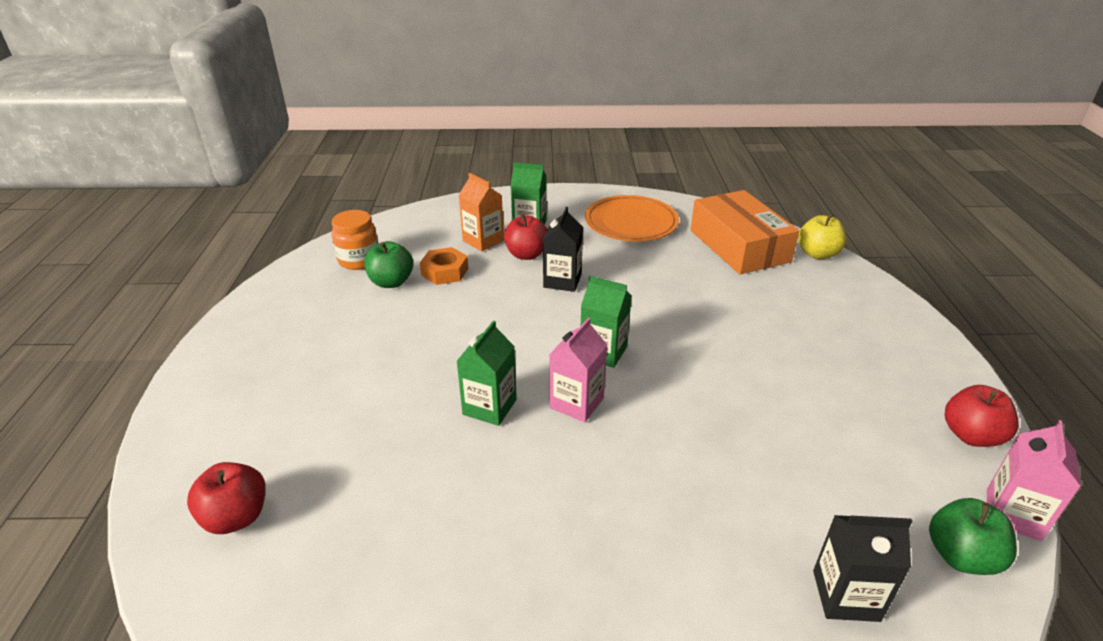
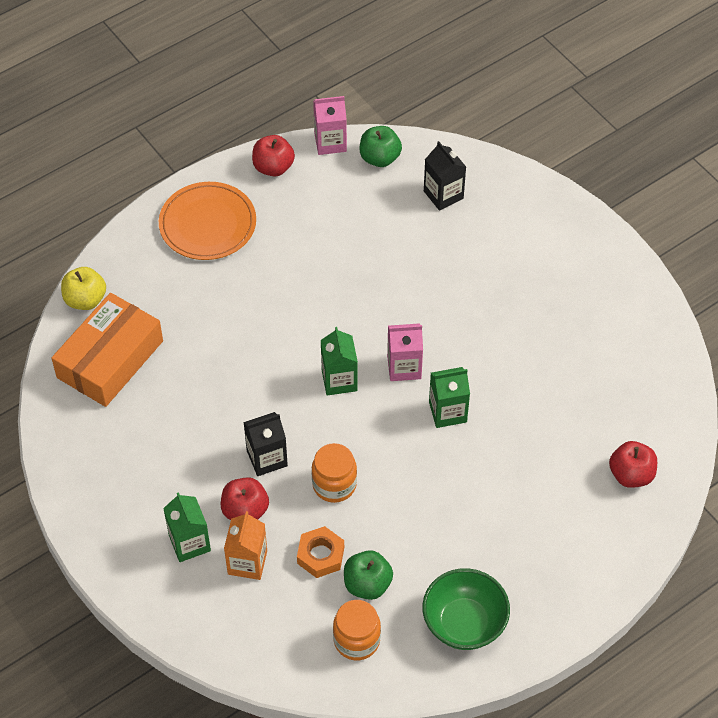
camera: 125 degrees left, 20 degrees up
(290, 313) = (464, 623): none -> green bowl
(496, 303) = (334, 484): none -> orange jar
(631, 222) = (123, 461): orange plate -> orange plate (207, 224)

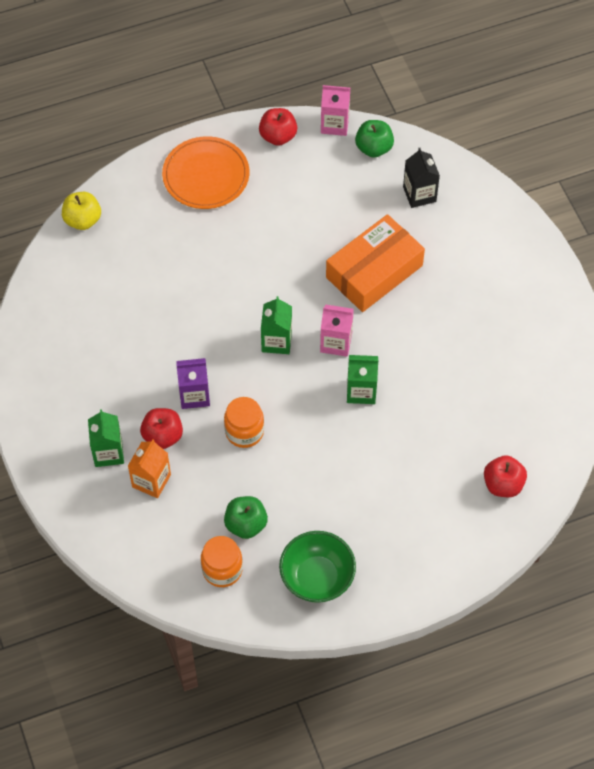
camera: 15 degrees right, 5 degrees up
(110, 359) = (88, 277): orange box -> orange box (374, 271)
(267, 458) = (194, 395): black carton -> purple carton
(320, 555) = (214, 490): orange nut -> none

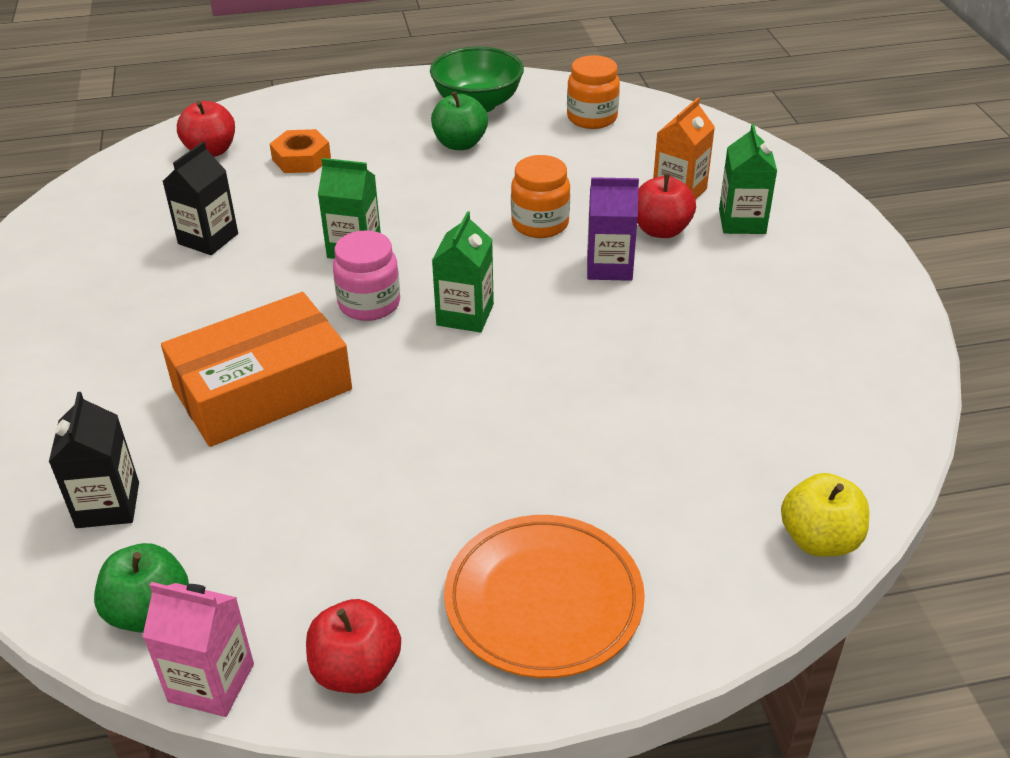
camera: 170 degrees left, 20 degrees down
(246, 524) = (555, 147): green apple -> green apple (460, 144)
(336, 342) = (369, 304): pink carton -> pink jar
(432, 484) = (301, 159): none -> orange nut
(459, 387) = (208, 239): none -> black carton

